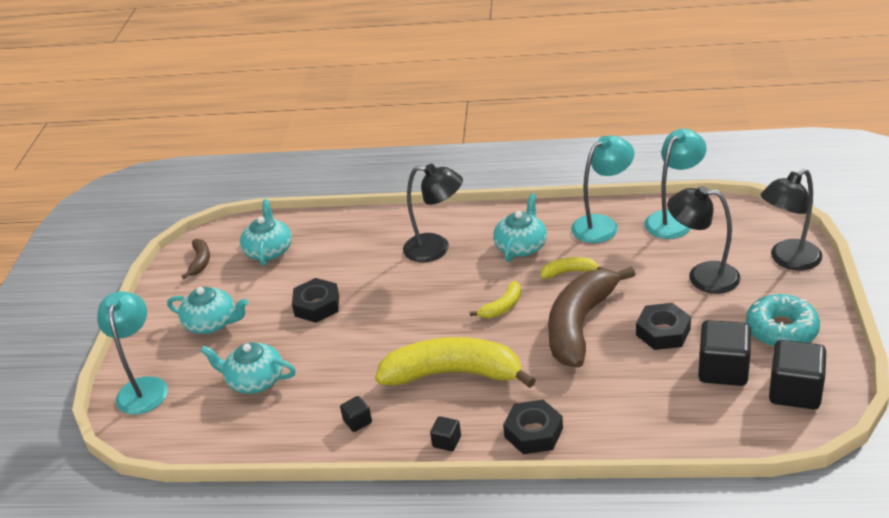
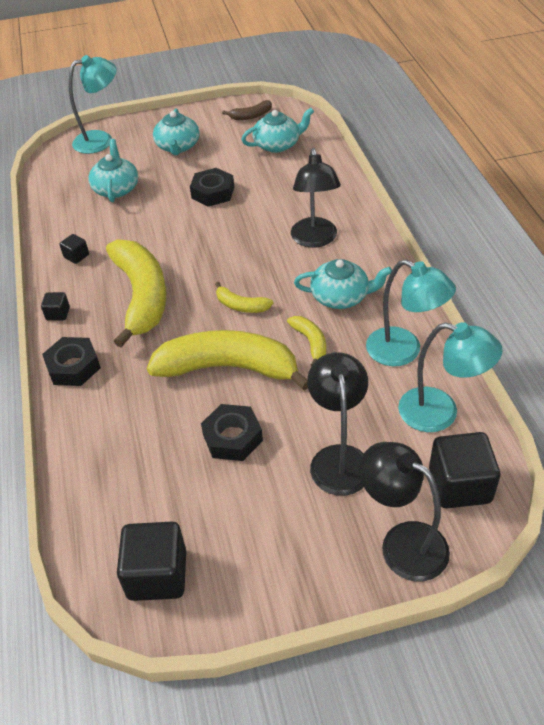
camera: 70 degrees right, 10 degrees up
(579, 325) = (228, 368): brown banana -> yellow banana
(723, 370) = (182, 500): black cube -> black cube (459, 485)
(781, 330) = (262, 550): turquoise donut -> none

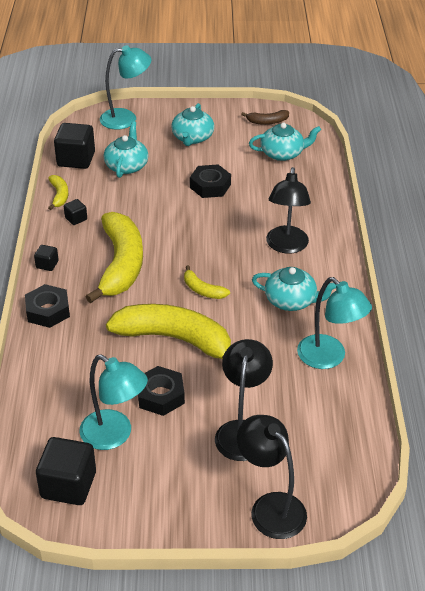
camera: 10 degrees right, 5 degrees down
(310, 342) = (251, 333): yellow banana -> yellow banana (59, 195)
(440, 413) = (341, 415): turquoise lamp -> turquoise lamp (114, 435)
(459, 485) = (335, 474): black cube -> black cube (76, 159)

